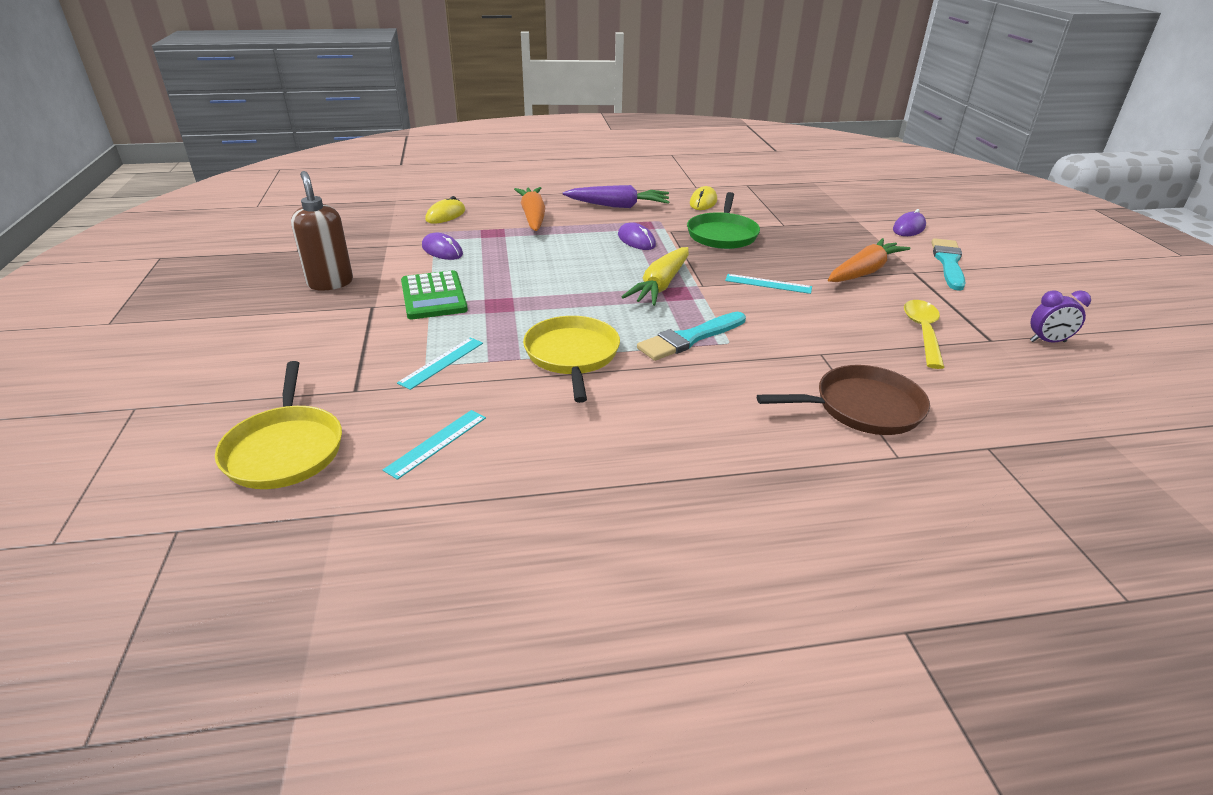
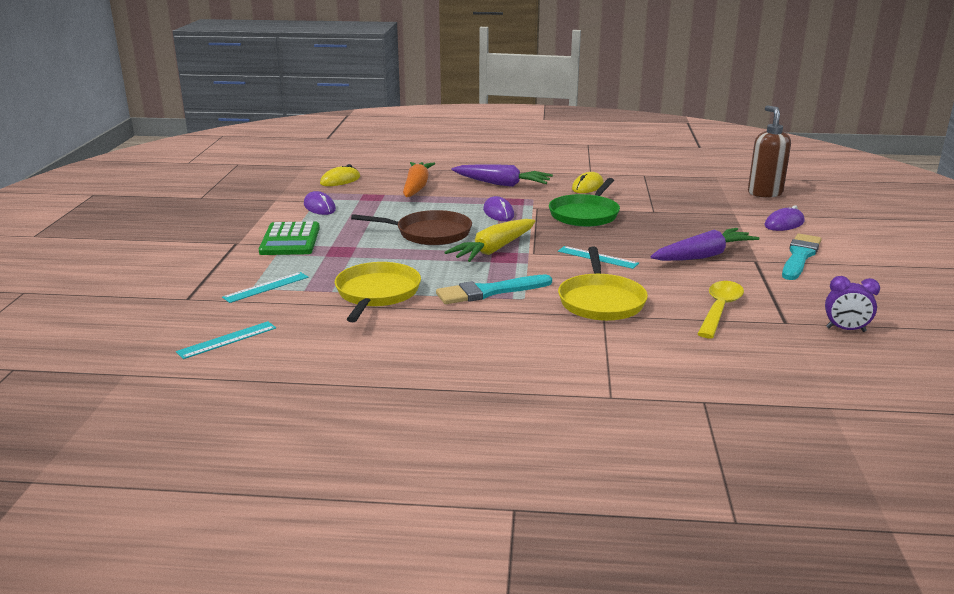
camera: 15 degrees right, 10 degrees down
(285, 449) = (113, 330): yellow pan -> yellow pan (601, 301)
(330, 283) = (213, 223): brown soap dispenser -> brown soap dispenser (764, 193)
(863, 407) = (608, 358): brown pan -> brown pan (430, 233)
(864, 271) = (703, 256): orange carrot -> purple carrot

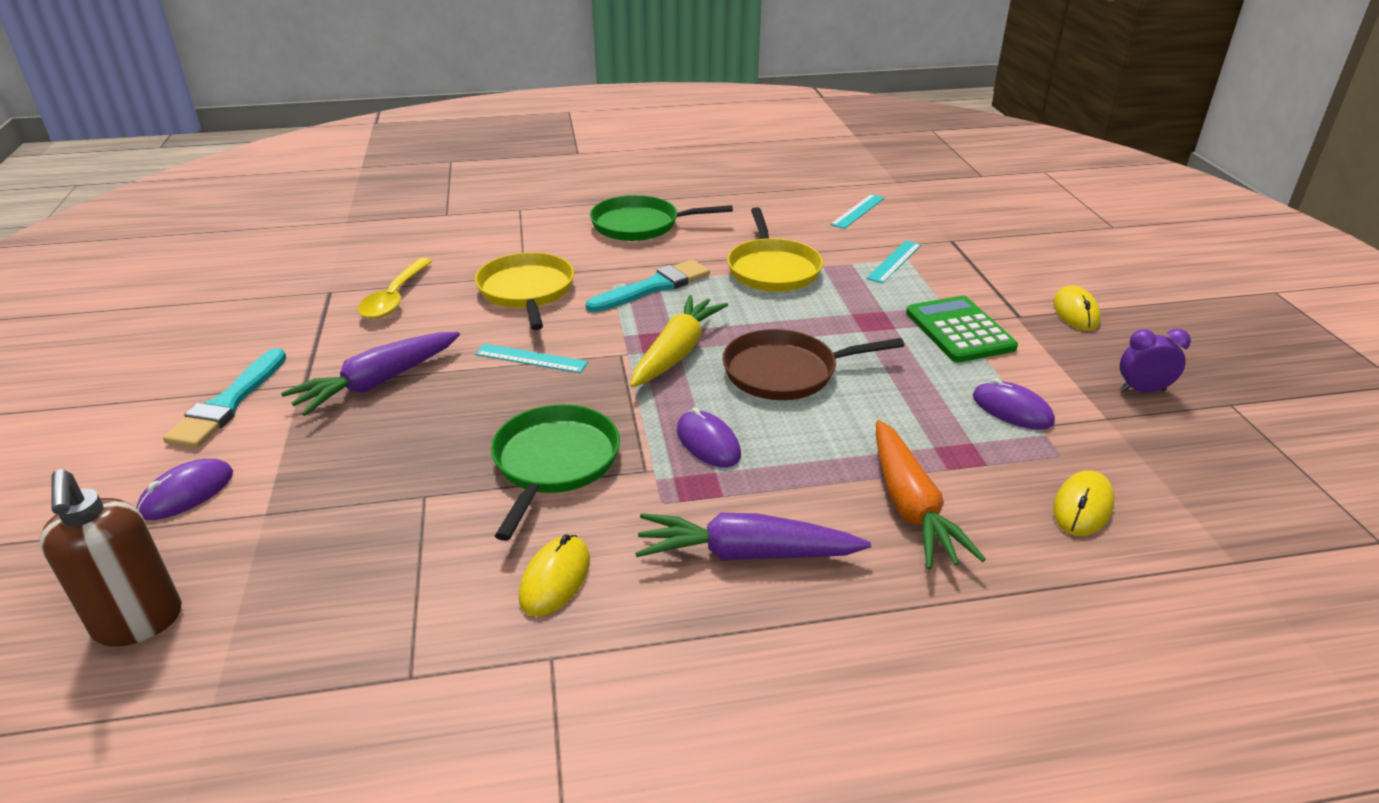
camera: 165 degrees right, 10 degrees up
(194, 240) = (1075, 312): none -> yellow mouse
(473, 354) = (640, 225): none -> green pan
(845, 329) = (269, 291): purple clock -> purple clock (1142, 390)

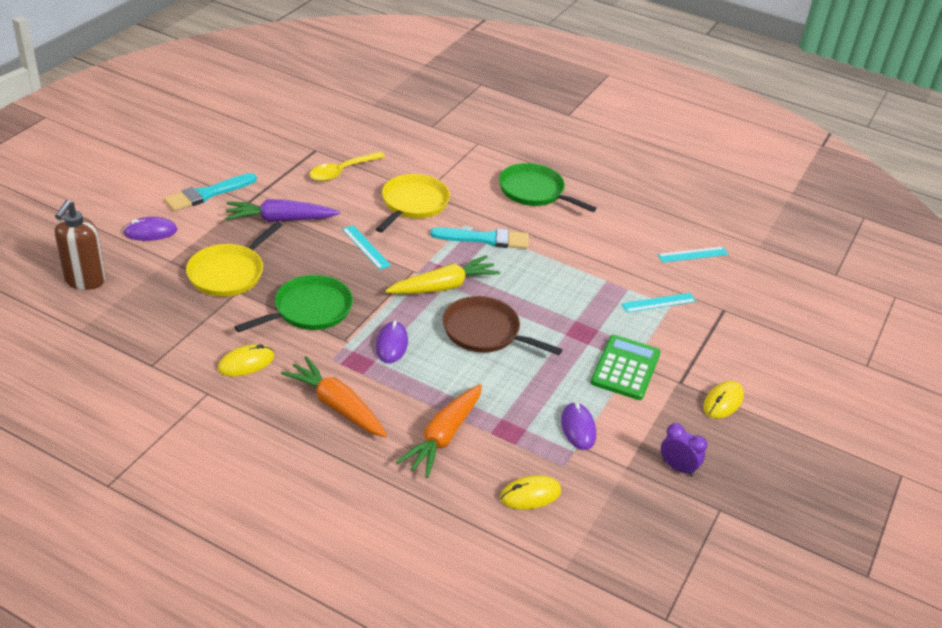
camera: 35 degrees right, 5 degrees up
(746, 554) = (337, 406): purple carrot -> orange carrot
(773, 269) = (572, 266): yellow pan -> yellow pan (229, 273)

